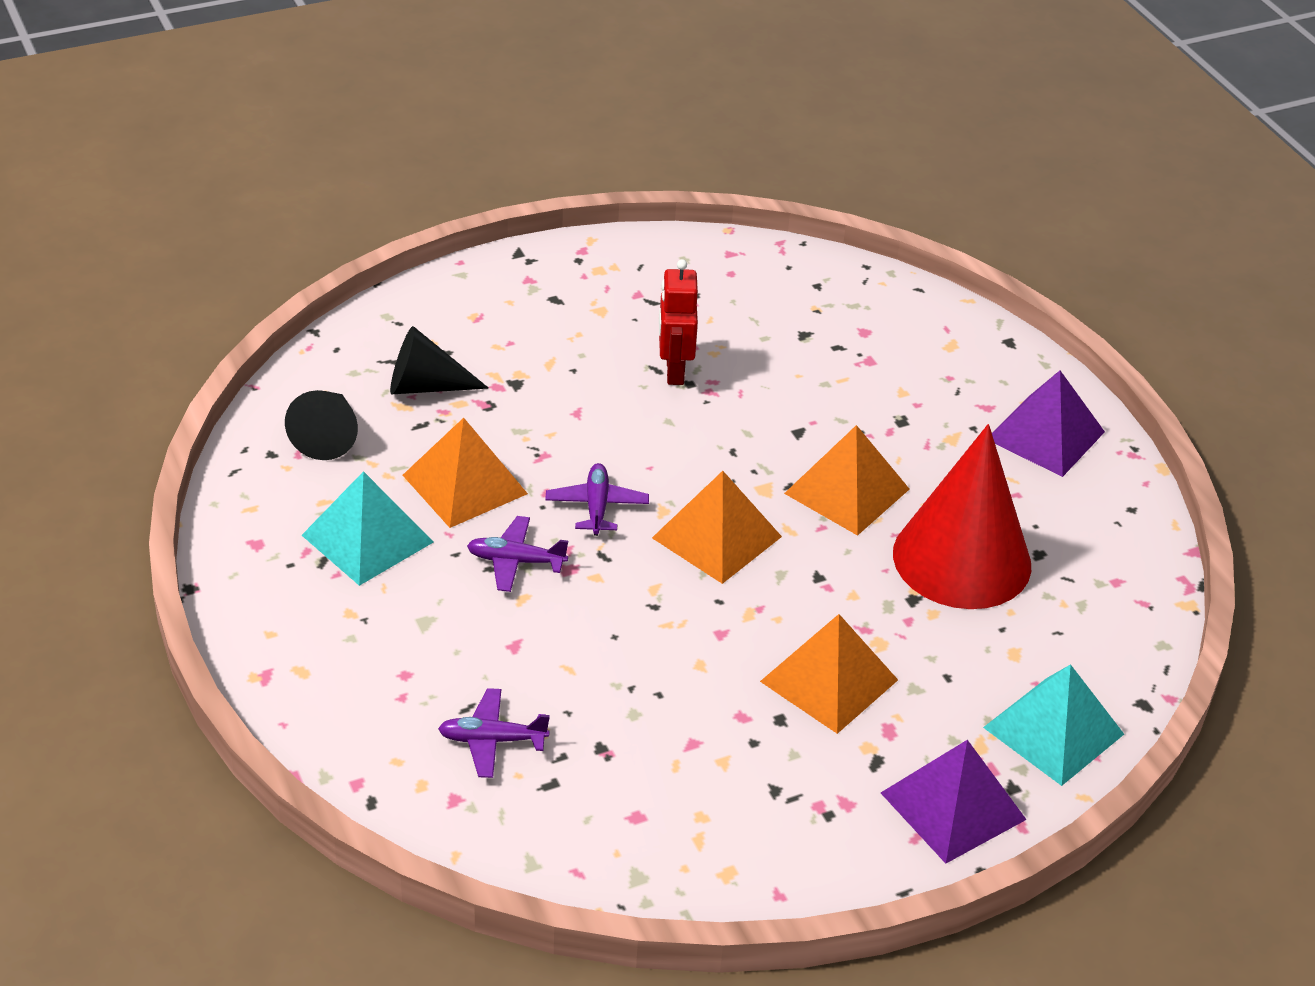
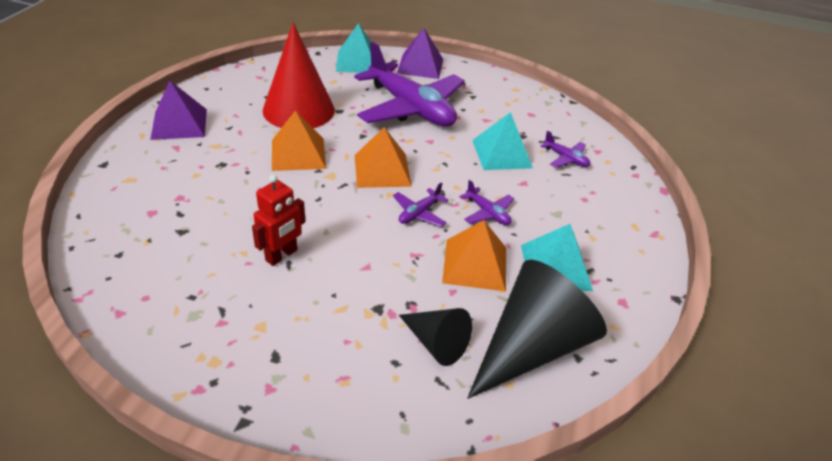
camera: 140 degrees left, 0 degrees up
(328, 436) = (531, 346): black cone -> black cone, size x1.83
(595, 680) = (502, 154): none -> turquoise pyramid
(829, 680) = (410, 108): orange pyramid -> purple plane

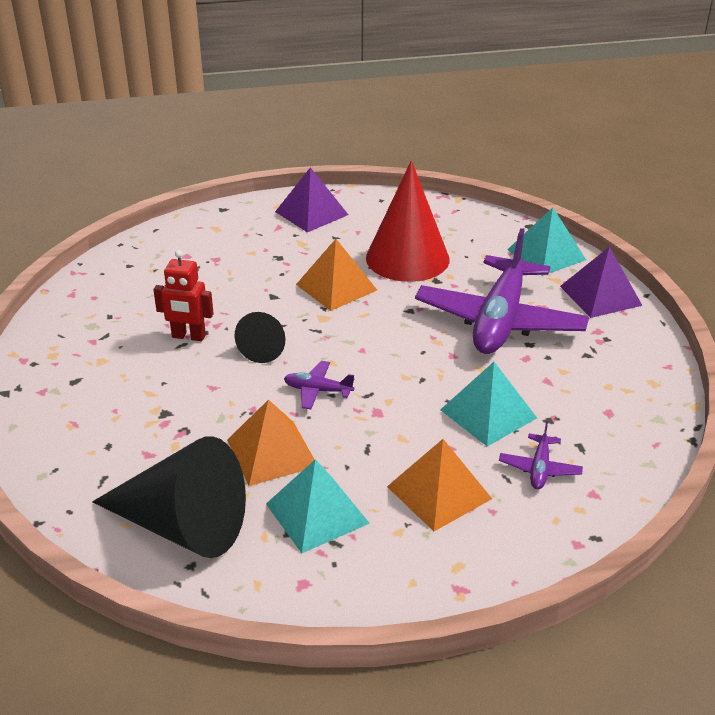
camera: 65 degrees right, 5 degrees down
(382, 170) = (364, 343): orange pyramid -> orange pyramid (439, 492)
(436, 343) = (146, 462): black cone -> black cone (265, 347)
(487, 213) = (363, 436): purple plane -> none

